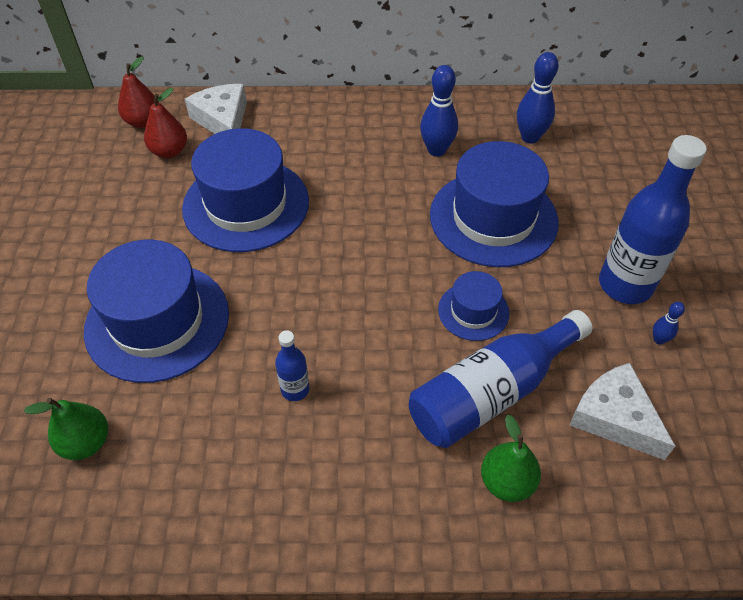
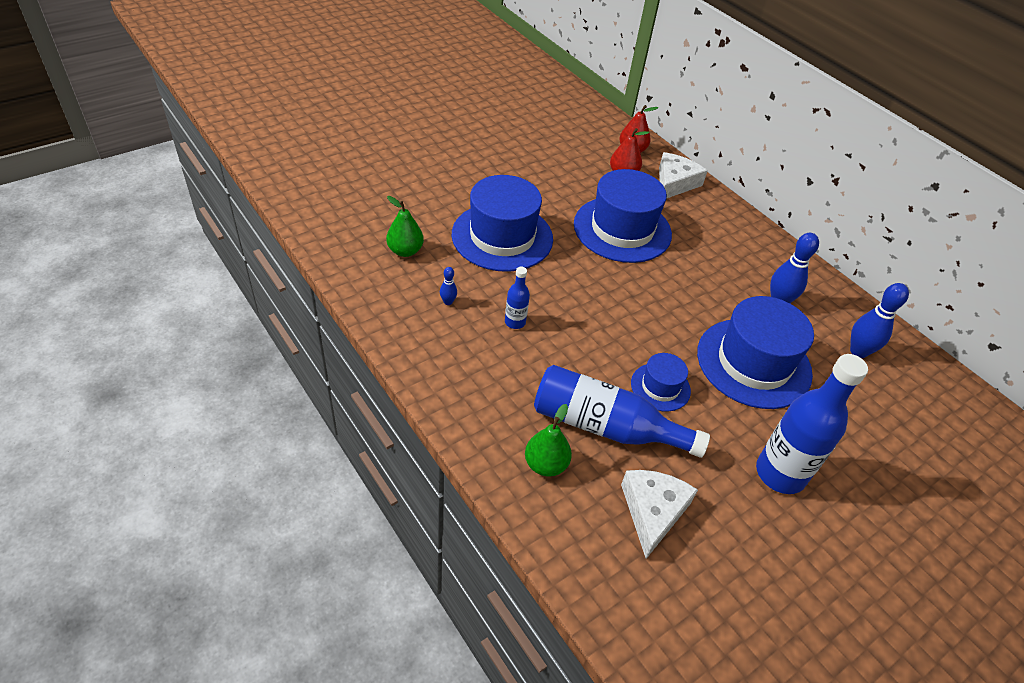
camera: 50 degrees right, 5 degrees down
(659, 339) = (751, 517): blue bowling pin -> blue bowling pin (448, 302)

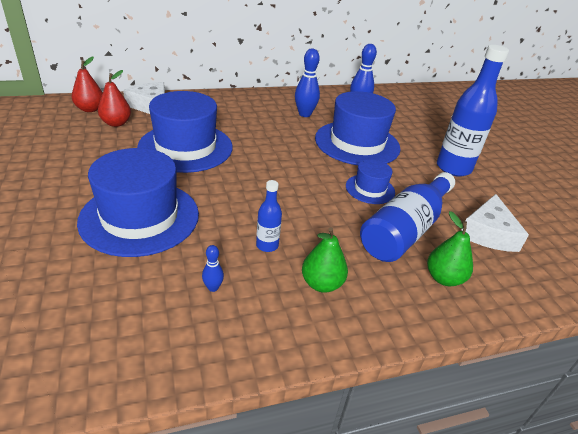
camera: 70 degrees left, 10 degrees down
(405, 251) = (101, 303): green pear -> green pear (322, 284)
(653, 511) = (488, 233): white cheese -> white cheese turned 105 degrees counterclockwise

